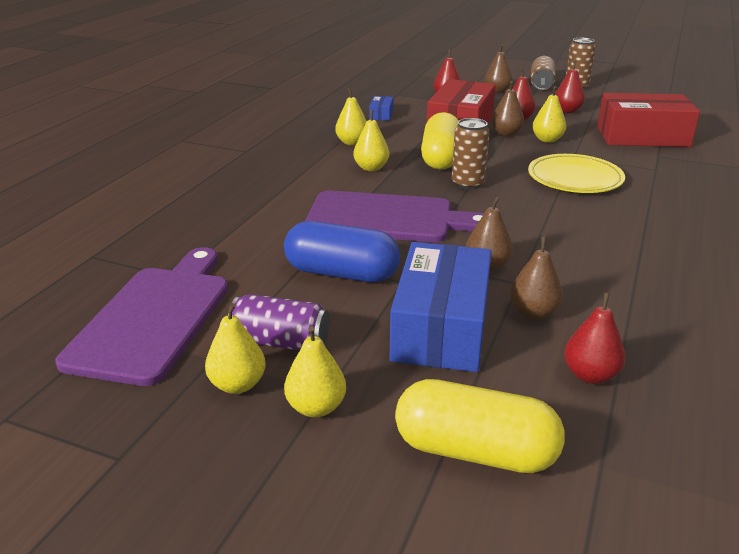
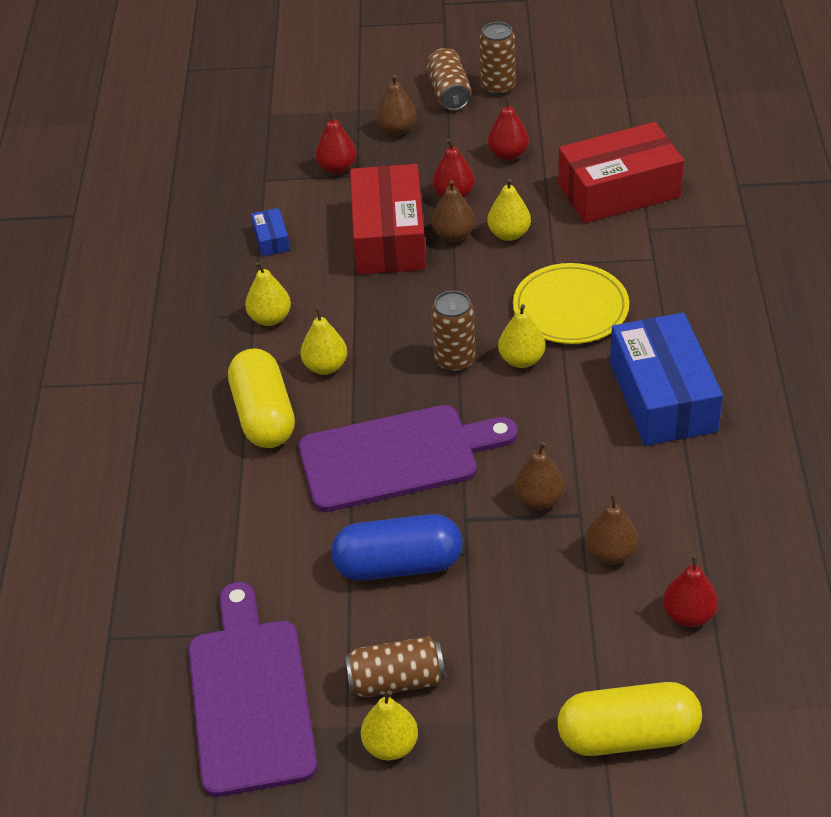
camera: 20 degrees left, 15 degrees up
(280, 342) = (396, 680): purple can -> brown can
(316, 407) = (475, 743): yellow pear -> yellow pear (521, 360)
(440, 158) = (398, 317): yellow capsule -> yellow capsule (263, 415)
(441, 327) = (535, 604): blue box -> blue box (663, 396)

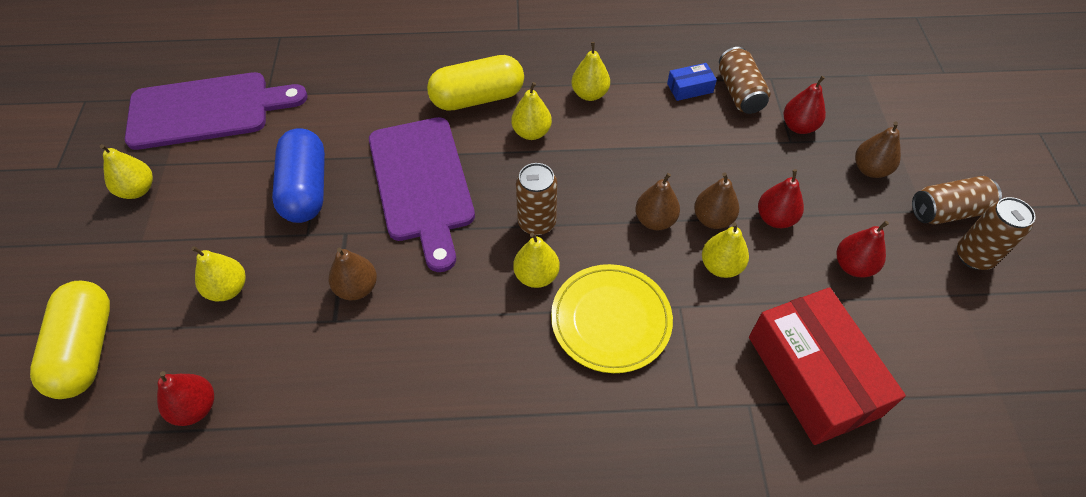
camera: 85 degrees right, 10 degrees up
(389, 237) = (703, 168): red box -> none
(396, 680) = (194, 191): brown can -> brown can (739, 92)
(542, 615) = (228, 289): none -> yellow pear
(611, 553) = (283, 344): brown pear -> brown pear (655, 220)
(663, 396) = (479, 403): blue box -> none

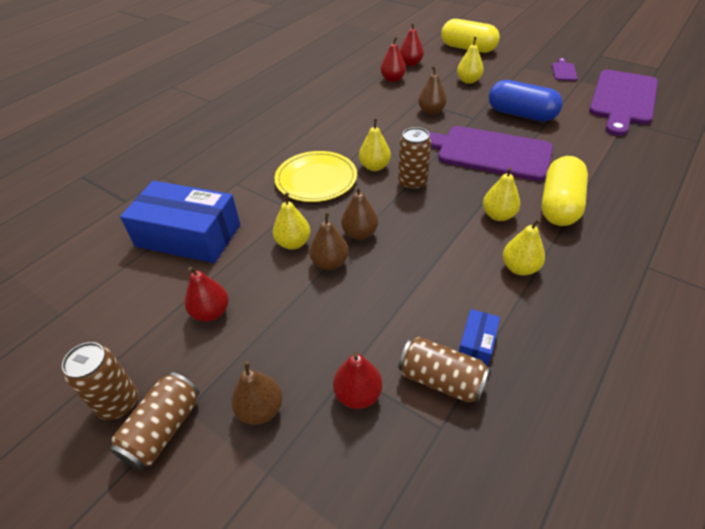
camera: 130 degrees right, 10 degrees down
(137, 190) = (564, 71): yellow pear -> purple cutting board
(775, 218) = (293, 298): red pear -> red pear (393, 79)
(813, 375) = (188, 235): red box -> blue box

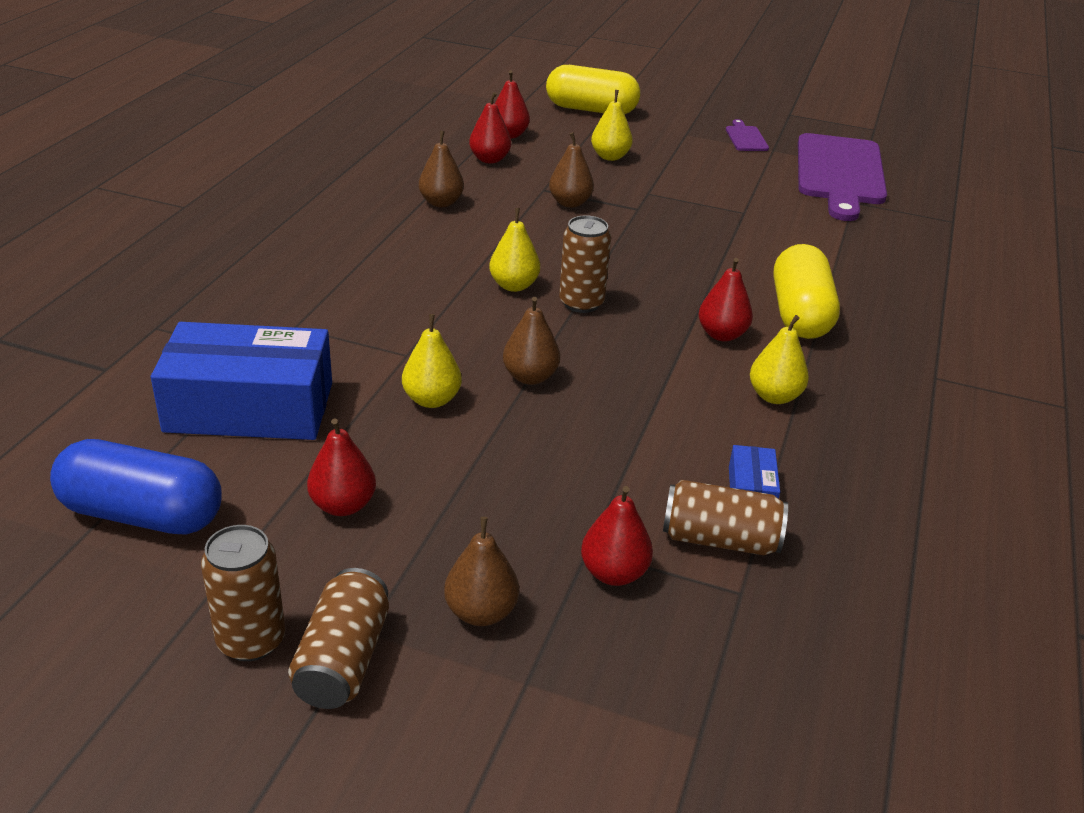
camera: 20 degrees left, 10 degrees down
(316, 179) = (428, 310): yellow plate -> none
(330, 263) = (501, 419): brown pear -> brown pear (441, 203)
(488, 152) = (677, 254): purple cutting board -> none
(498, 215) = (722, 335): yellow pear -> red pear
(521, 114) = (705, 200): blue capsule -> blue capsule (143, 514)

